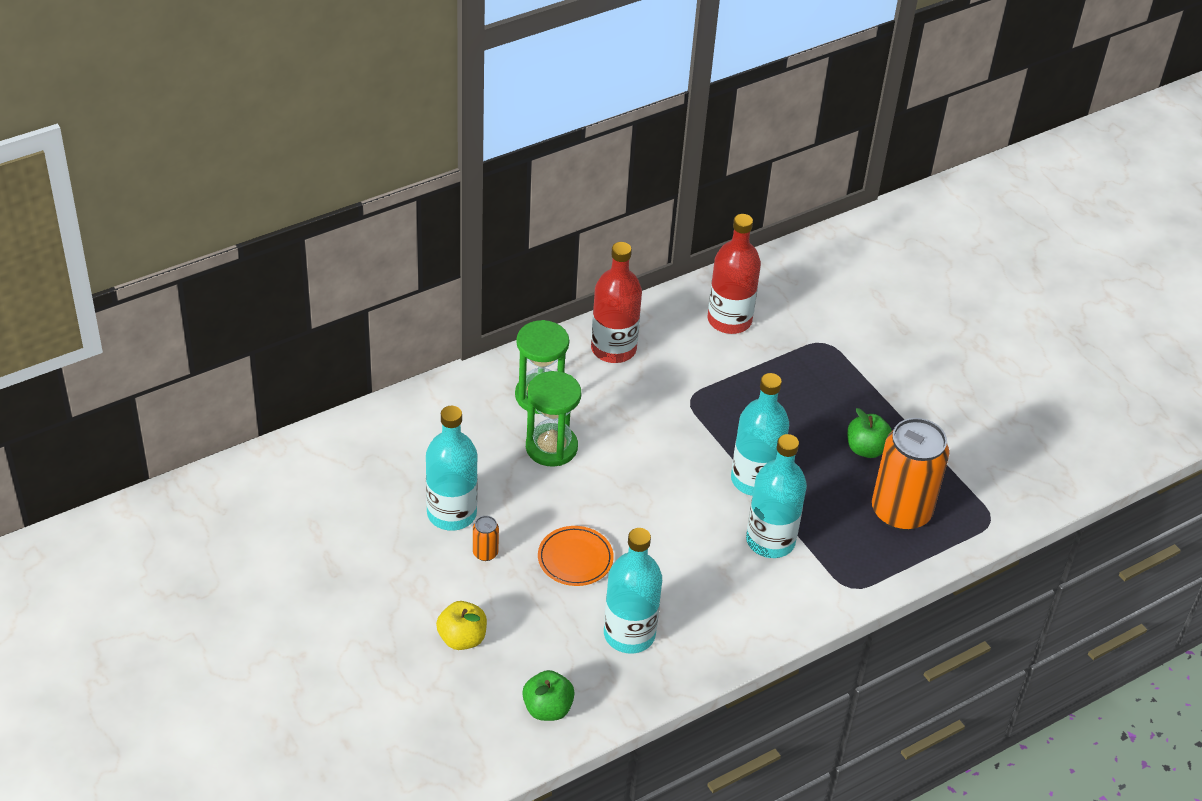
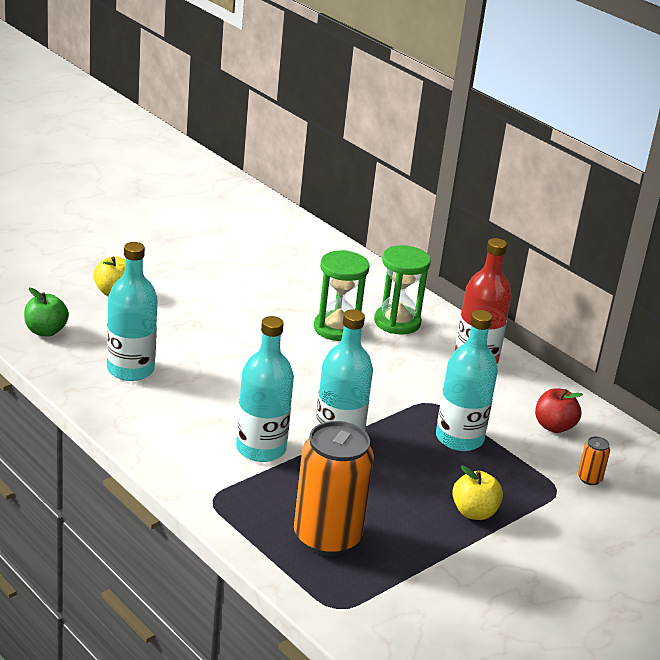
camera: 80 degrees right, 15 degrees down
(451, 513) = (245, 284): turquoise bottle -> turquoise bottle (459, 438)
(485, 553) = (206, 300): orange can -> orange can (589, 479)
(575, 559) = (210, 342): orange plate -> none
(729, 320) = (554, 426): red bottle -> red apple
(860, 405) = (474, 512): none -> yellow apple
(866, 449) = (410, 515): green apple -> none

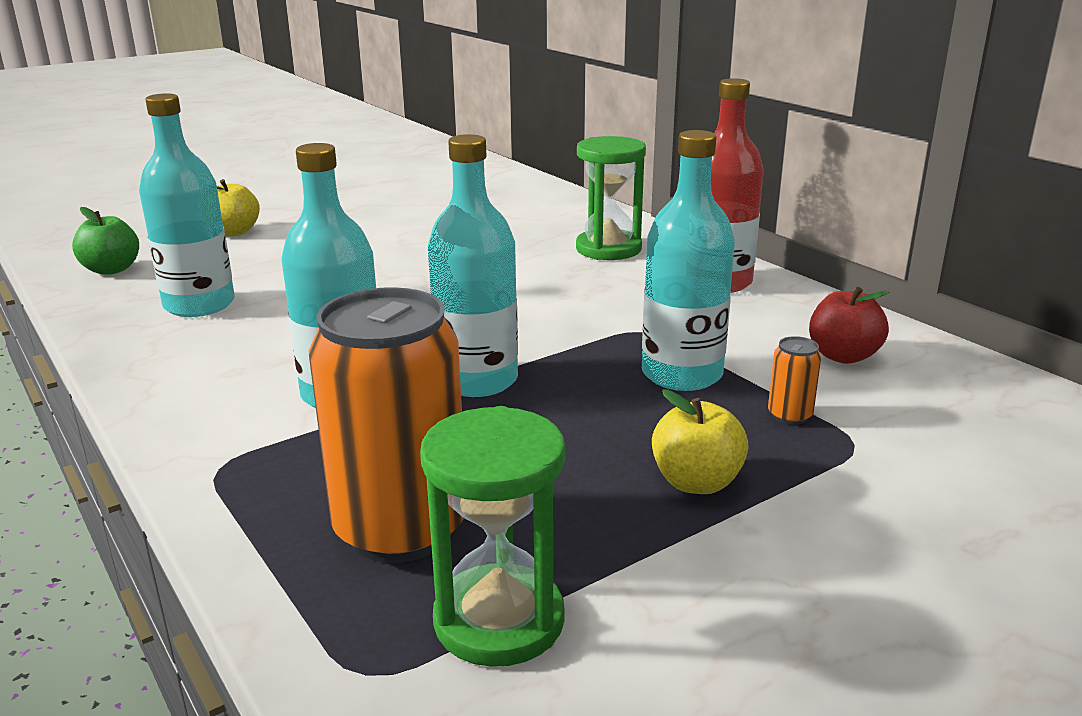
camera: 10 degrees right, 5 degrees down
(337, 328) = (521, 257): green hourglass -> green hourglass (499, 620)
(589, 479) = (913, 426): orange can -> orange can (789, 415)

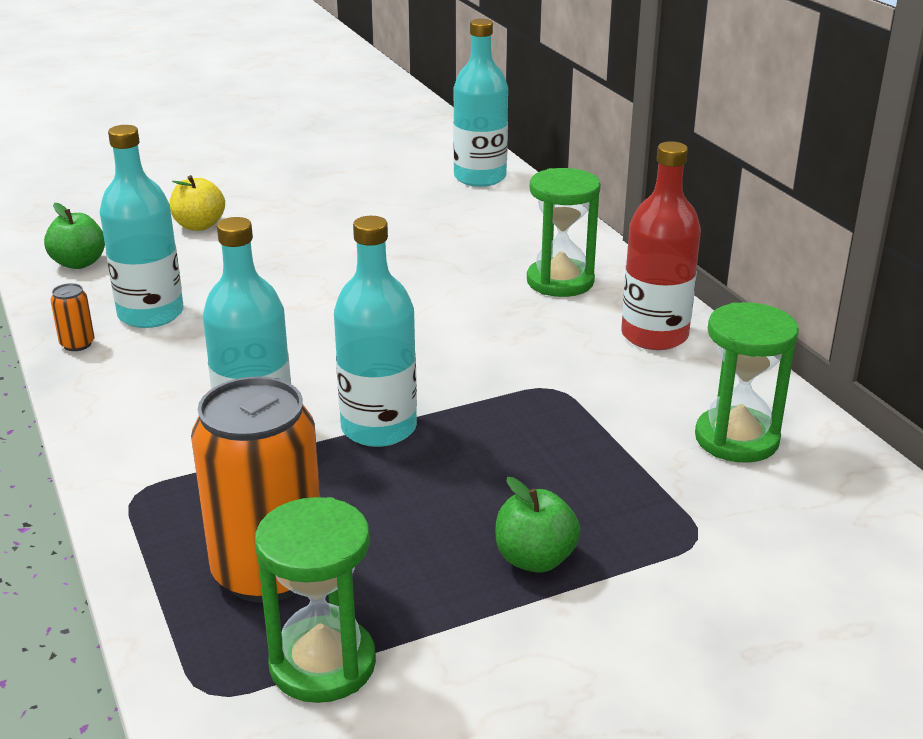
camera: 10 degrees right, 5 degrees up
(682, 374) = (570, 442): turquoise bottle -> turquoise bottle (480, 177)
(696, 482) = (535, 559): yellow apple -> green apple
(789, 415) = (651, 500): orange can -> orange can (77, 344)
(843, 356) = (736, 439): red apple -> green hourglass

